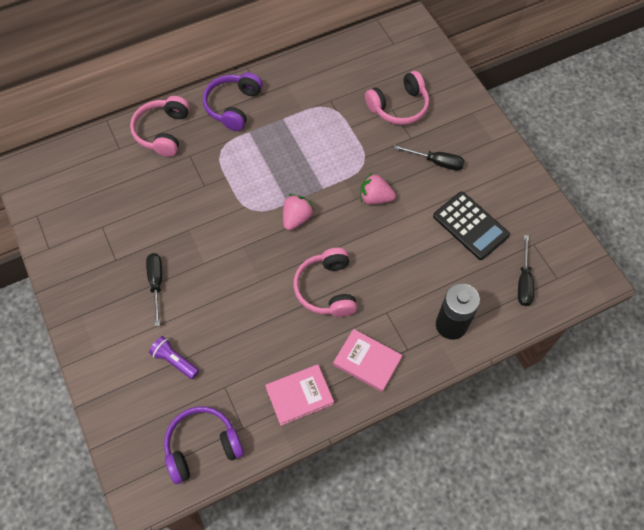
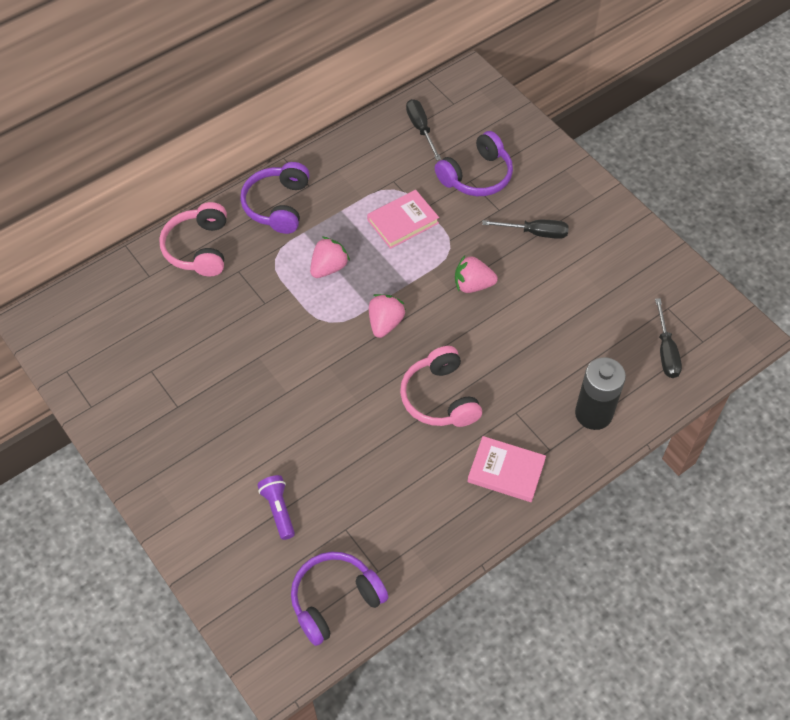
camera: 10 degrees left, 5 degrees down
(156, 284) = (234, 426): black screwdriver -> black screwdriver (421, 129)
(175, 361) = (278, 510): purple flashlight -> purple flashlight turned 45 degrees clockwise
(262, 164) = (329, 267): none -> pink strawberry
(299, 395) = (436, 523): pink book -> pink book (403, 221)
(399, 107) = (477, 176): pink headphones -> purple headphones
(470, 226) = (591, 299): black calculator -> none

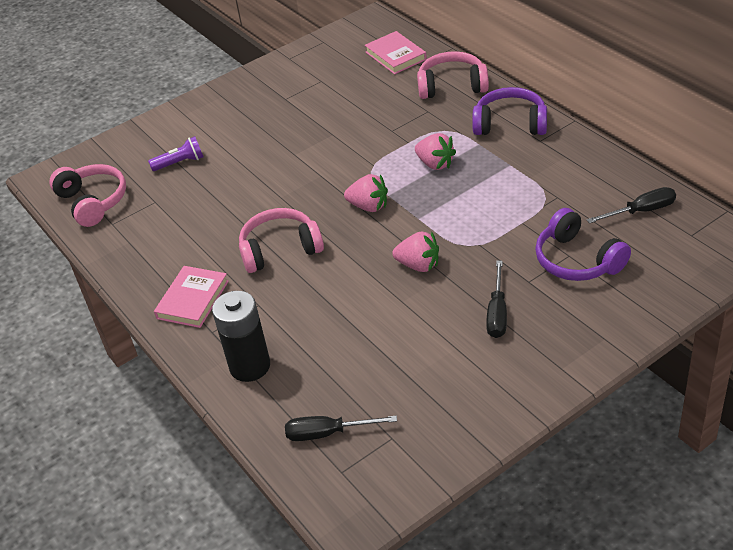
camera: 95 degrees right, 15 degrees down
(335, 600) = (93, 202): purple headphones -> pink headphones
(403, 221) = (500, 208): pink book -> pink book (396, 56)
(473, 285) = (418, 265): pink strawberry -> pink strawberry turned 105 degrees clockwise

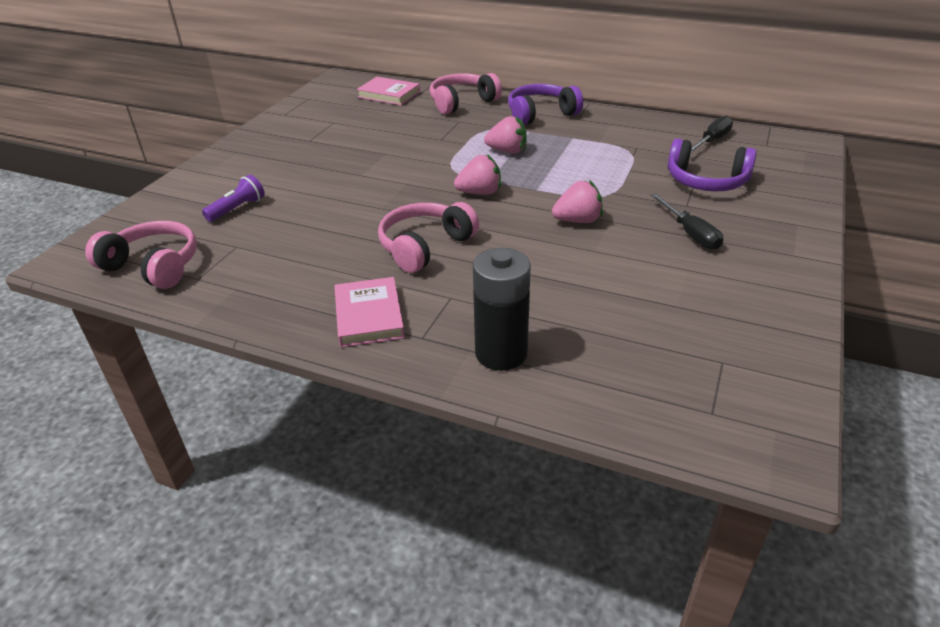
camera: 35 degrees left, 5 degrees down
(328, 433) = (655, 383): black screwdriver -> none

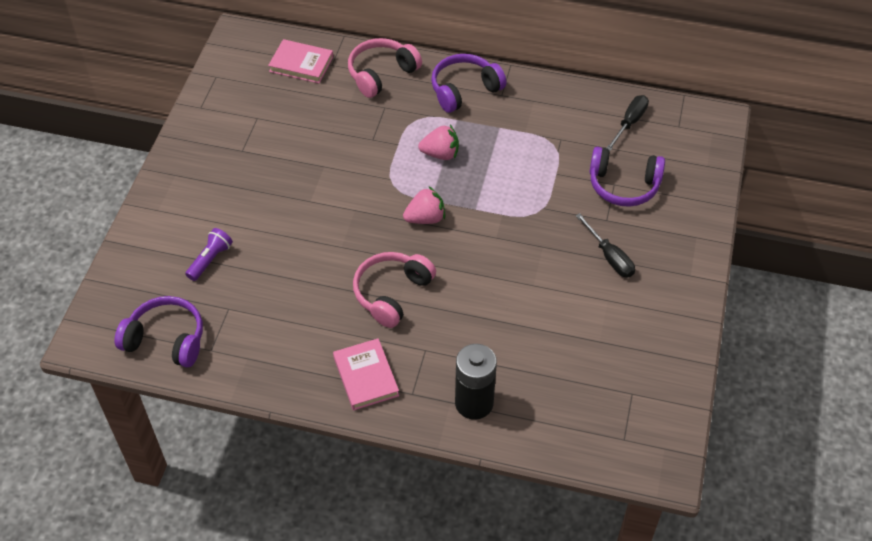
camera: 10 degrees left, 15 degrees up
(153, 266) = (166, 339): pink headphones -> purple headphones
(578, 220) = (516, 249): pink strawberry -> none

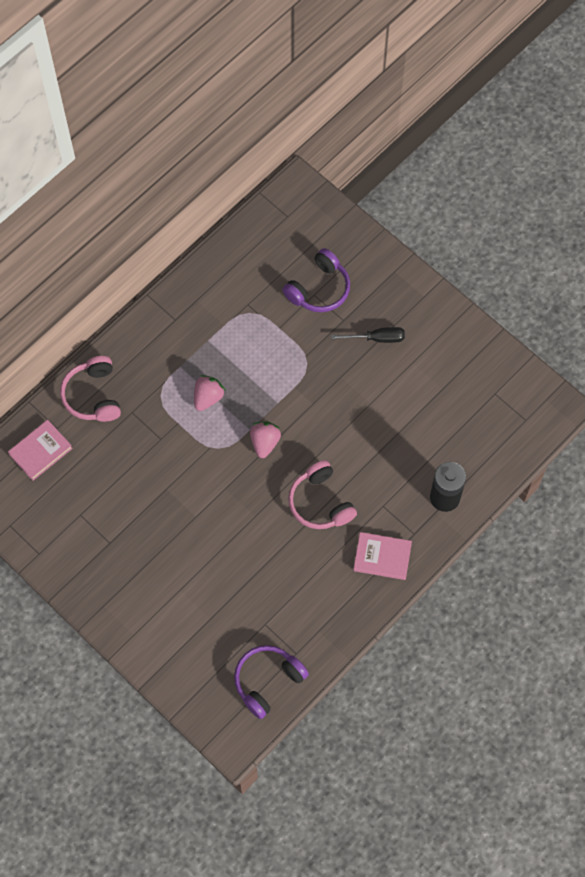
camera: 60 degrees left, 15 degrees up
(210, 260) = (210, 617): purple flashlight -> none
(464, 90) = (152, 343): purple headphones -> none
(629, 123) = (262, 247): black screwdriver -> none

